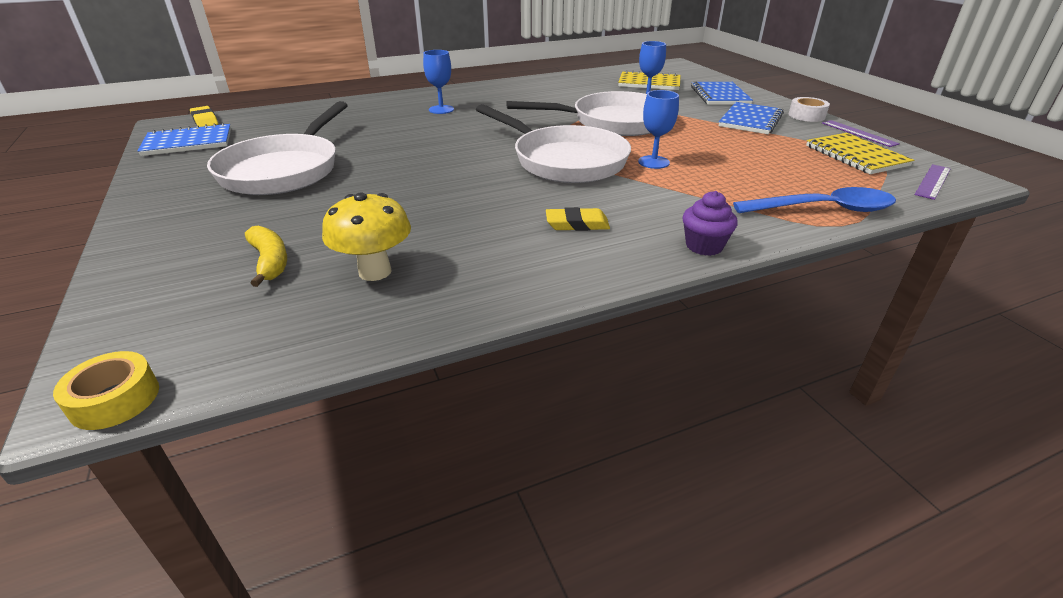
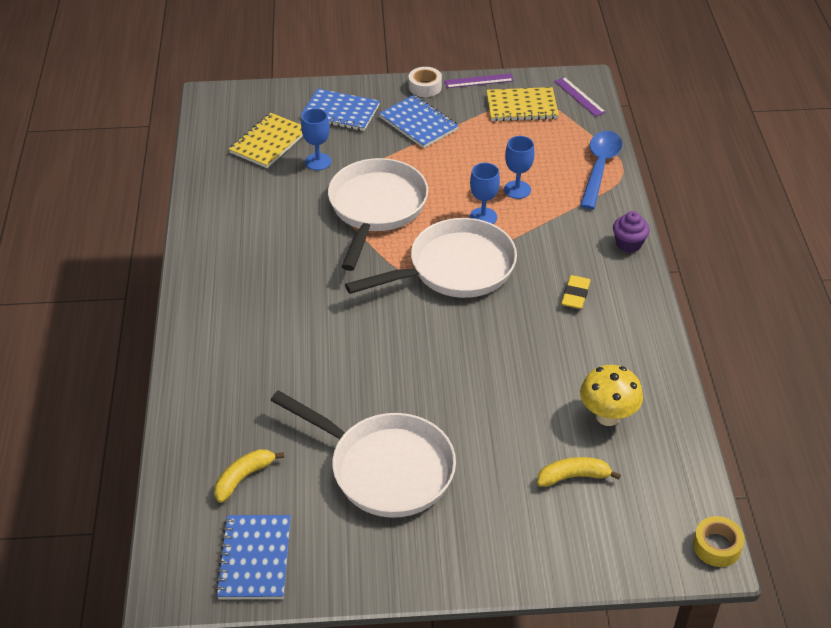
camera: 70 degrees left, 10 degrees up
(205, 120) = (172, 550): yellow eraser -> none
(274, 128) = (243, 478): none -> yellow banana
(441, 109) = (261, 325): blue goblet -> blue goblet (517, 190)

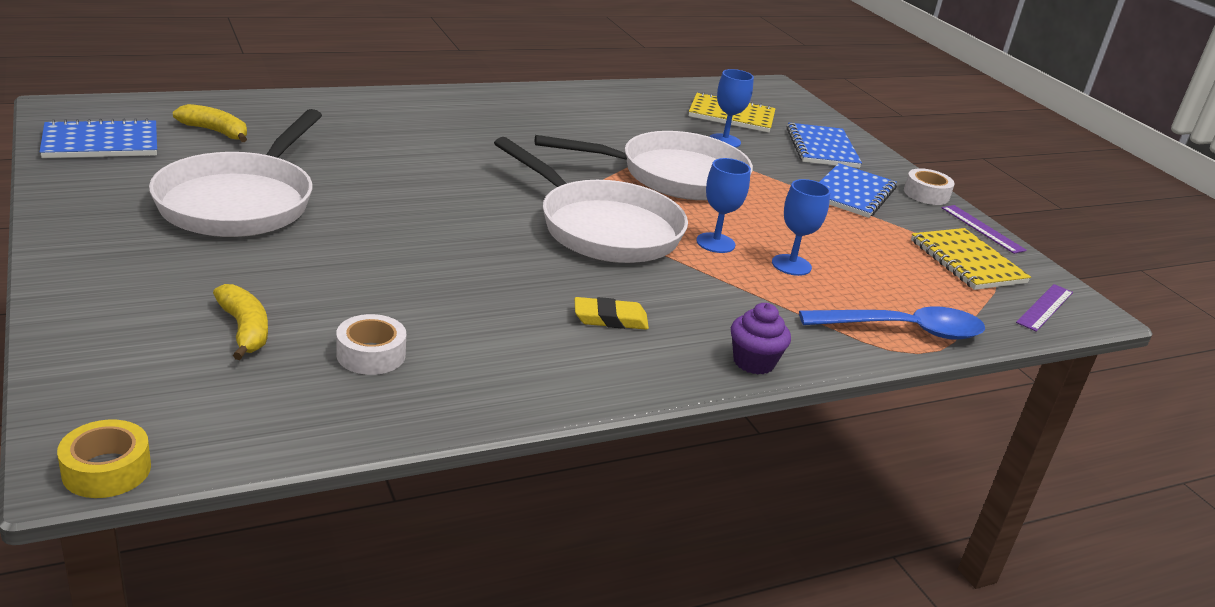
camera: 65 degrees right, 15 degrees down
(607, 416) = (371, 354): yellow mushroom -> white tape

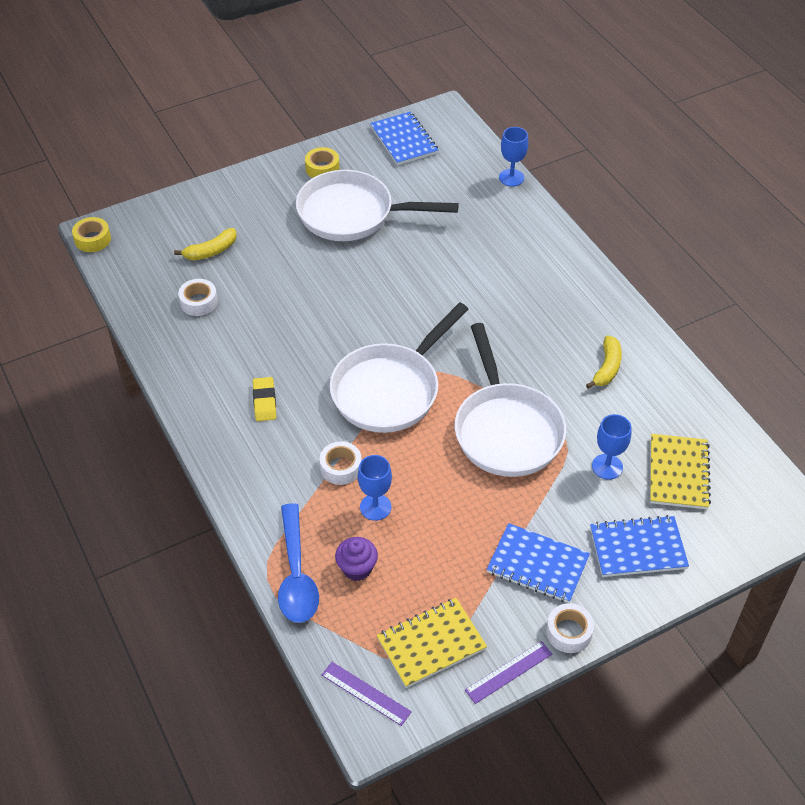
camera: 90 degrees right, 20 degrees up
(108, 208) = (322, 168): none -> yellow tape
(215, 131) = (447, 178): yellow banana -> yellow banana (607, 367)
(715, 243) = (393, 458): blue goblet -> blue goblet (511, 178)
(731, 278) = (341, 467): none -> white tape
(753, 362) = (231, 478): purple cupcake -> purple cupcake (357, 568)

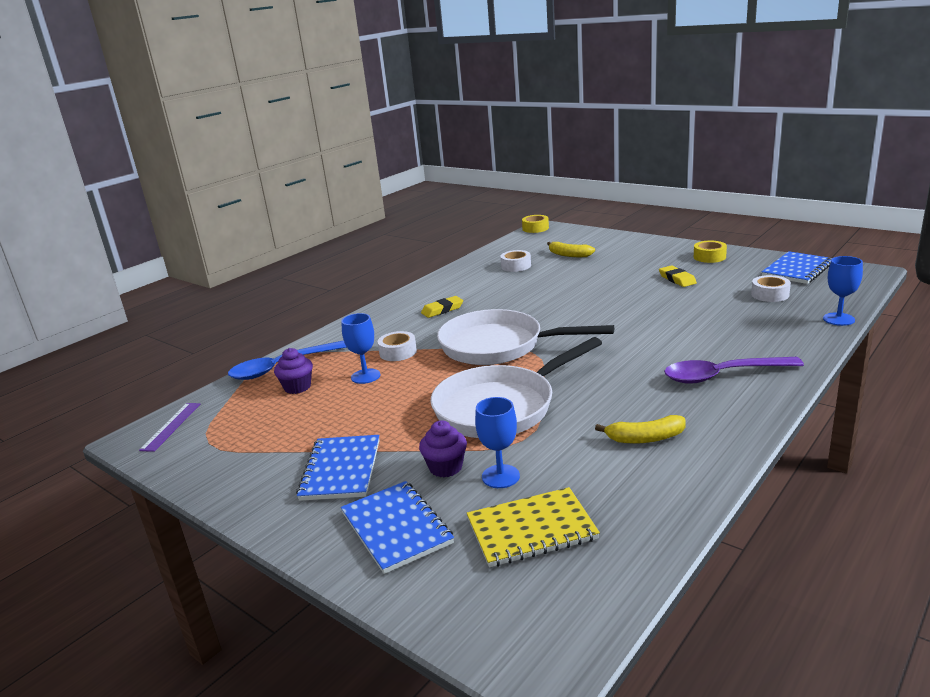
camera: 70 degrees right, 25 degrees down
(352, 214) = (677, 279): white pan -> yellow eraser
(431, 644) = (228, 440): yellow notebook -> none
(508, 672) = (204, 488): purple ruler -> none
(549, 284) = (723, 375): none -> purple spoon
(569, 632) = (262, 511): white tape -> white tape (770, 294)
(575, 495) = (445, 467): none -> purple cupcake

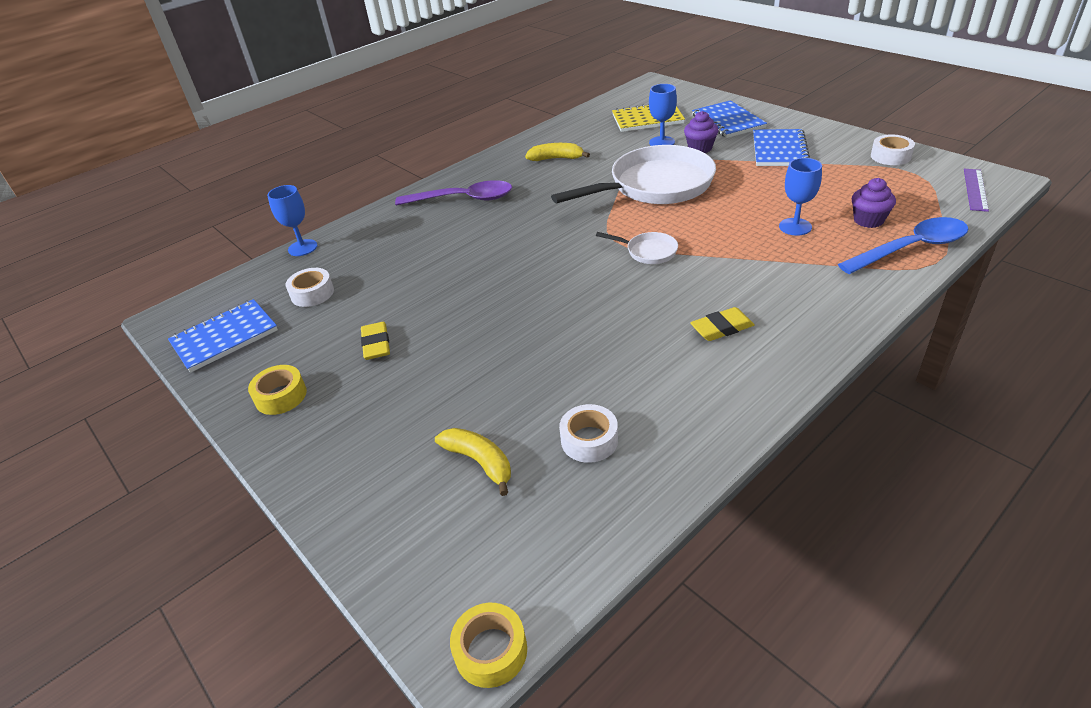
camera: 170 degrees left, 15 degrees up
(398, 352) = (768, 255): white tape -> white tape (890, 156)
(499, 346) = (648, 251): white pan -> white pan, size x0.43

